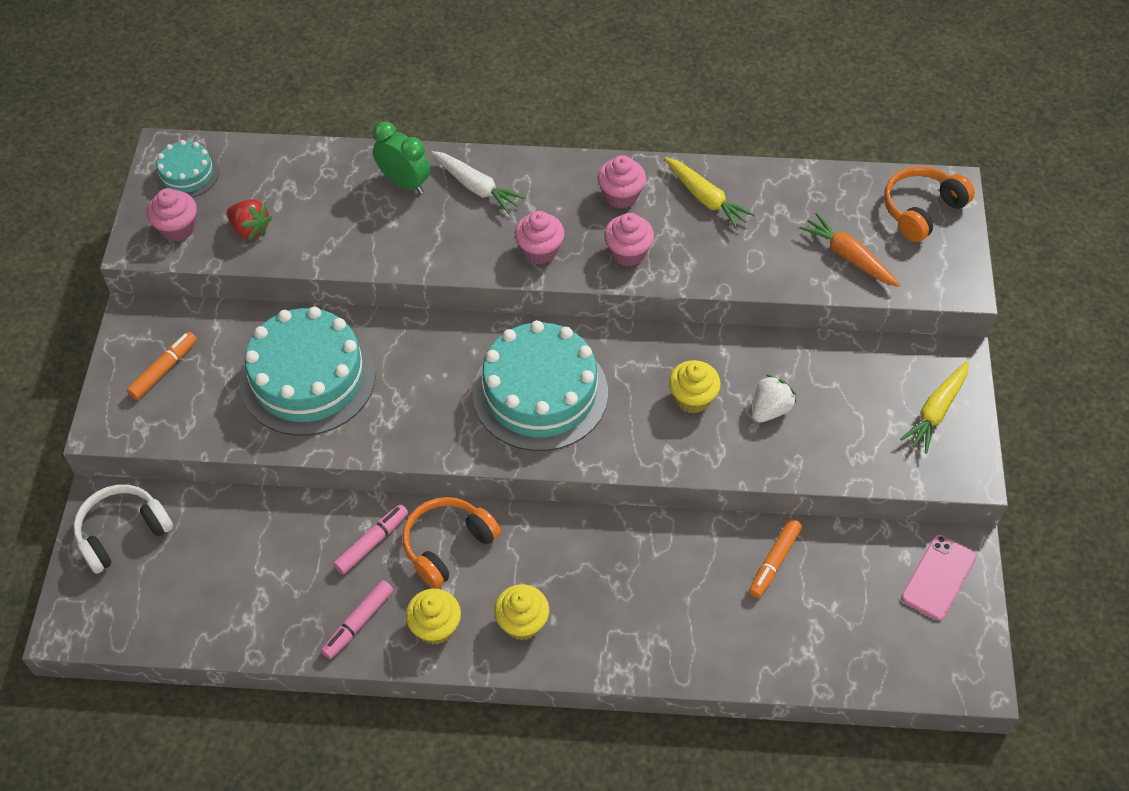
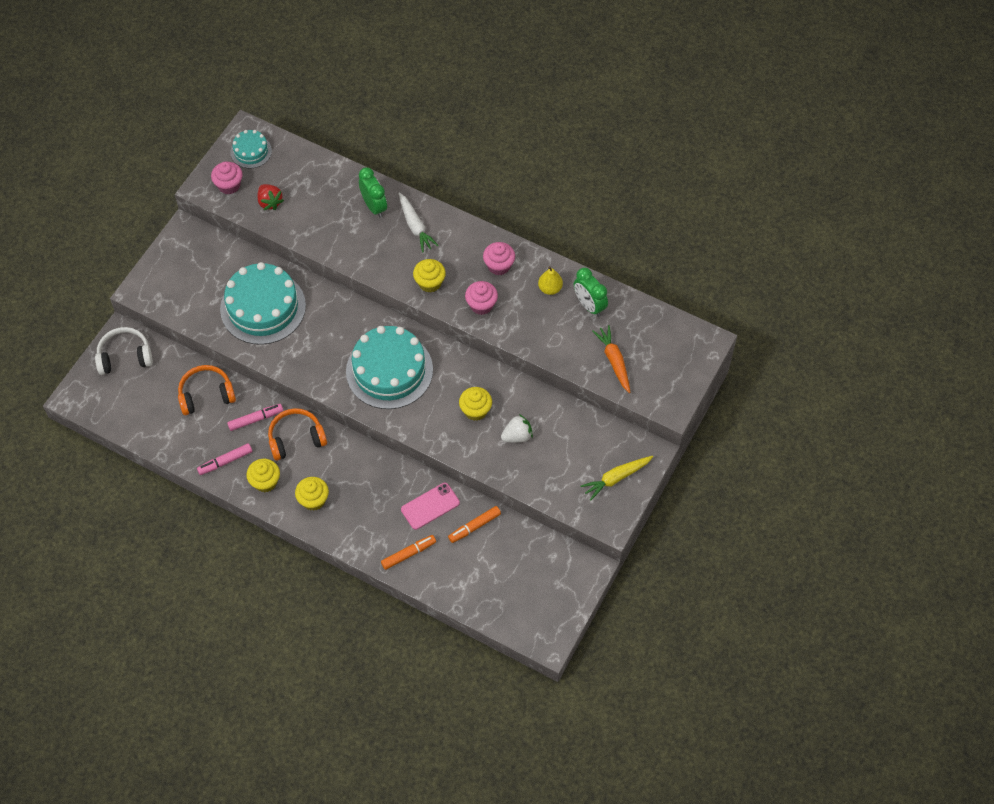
camera: 25 degrees right, 5 degrees up
(163, 370) = (186, 269): orange marker -> orange marker (408, 554)
(539, 251) = (429, 283): pink cupcake -> yellow cupcake
(706, 199) = (550, 288): yellow carrot -> yellow pear
(771, 200) = (589, 305): none -> green clock
(921, 210) = (679, 349): orange headphones -> orange headphones (206, 395)
(938, 577) = (564, 576): pink phone -> pink phone (430, 506)

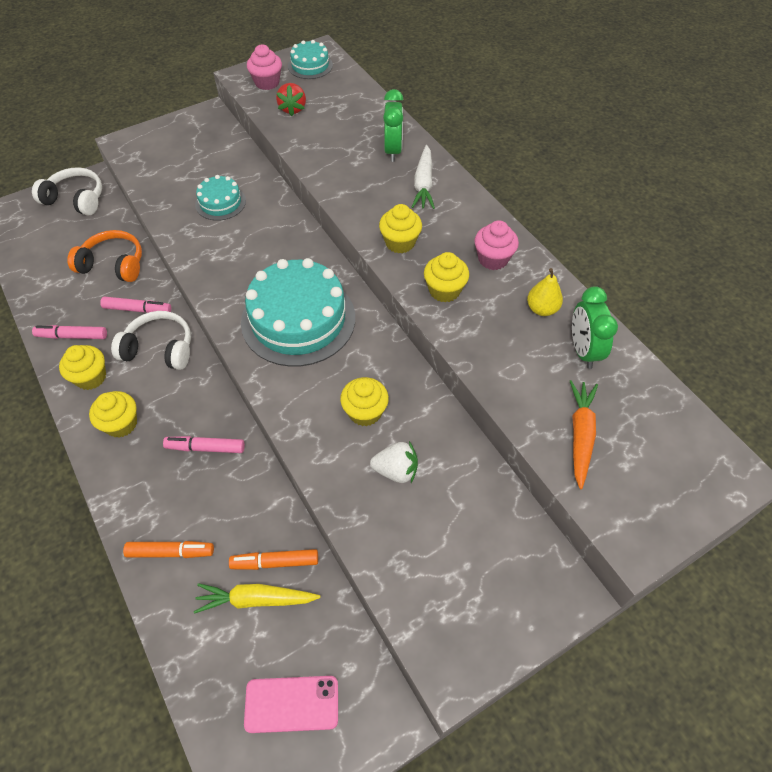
camera: 30 degrees right, 5 degrees down
(263, 307) = (220, 203): turquoise cake -> turquoise cake, size x0.50
(296, 438) = (159, 348): orange headphones -> white headphones
(382, 485) = (206, 448): none -> pink marker
(430, 506) = (241, 504): pink phone -> pink phone (292, 704)
(481, 305) = (444, 290): pink cupcake -> yellow cupcake
(616, 478) = (498, 605): yellow carrot -> yellow carrot (256, 599)

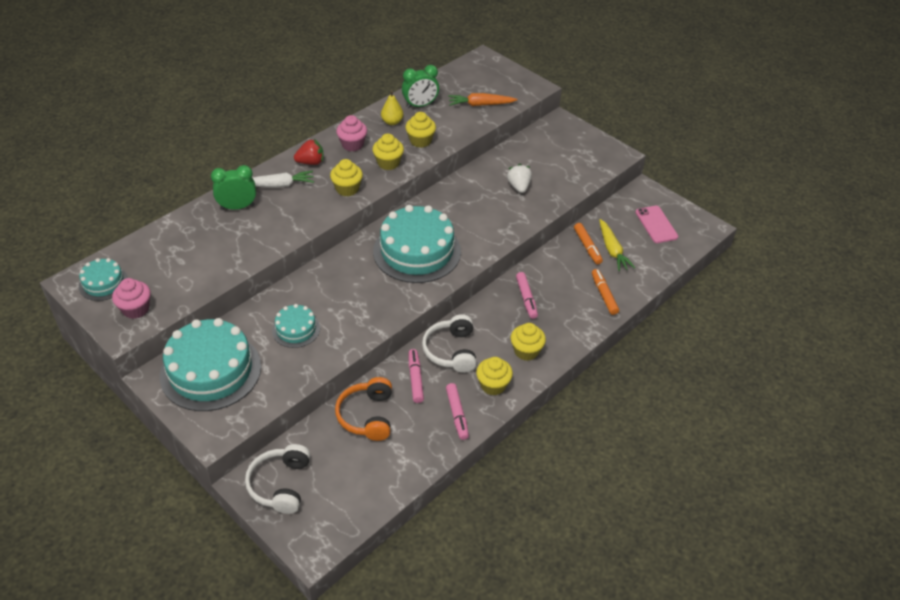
camera: 105 degrees left, 10 degrees down
(197, 144) = (210, 371): none -> turquoise cake
(293, 109) = (181, 280): red strawberry -> red strawberry (311, 162)
(365, 412) = (483, 205): yellow cupcake -> yellow cupcake (420, 141)

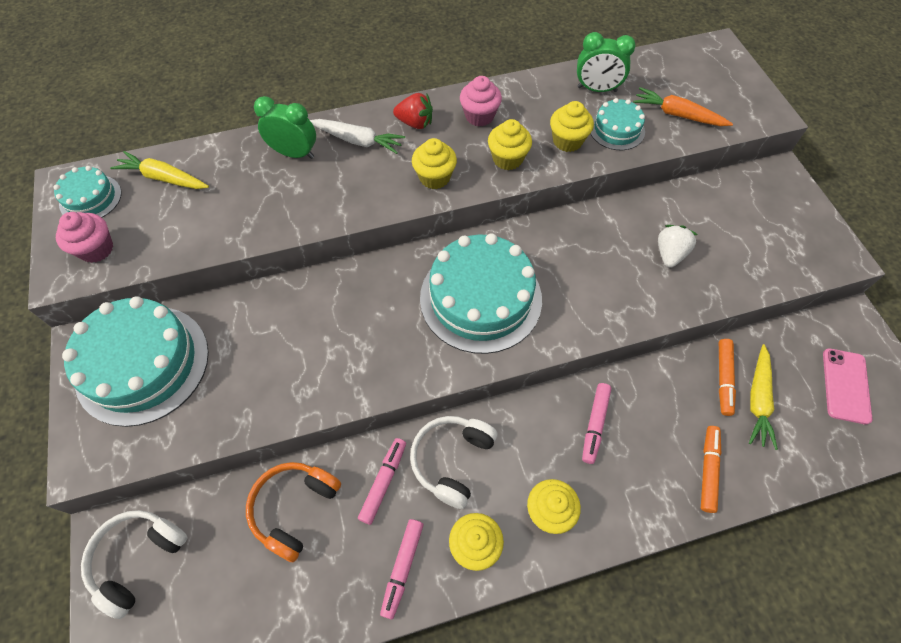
camera: 30 degrees right, 15 degrees up
(150, 253) = (163, 178): none -> yellow carrot
(296, 329) = (270, 350): turquoise cake -> turquoise cake (616, 129)
(392, 122) = (547, 101): yellow pear -> none

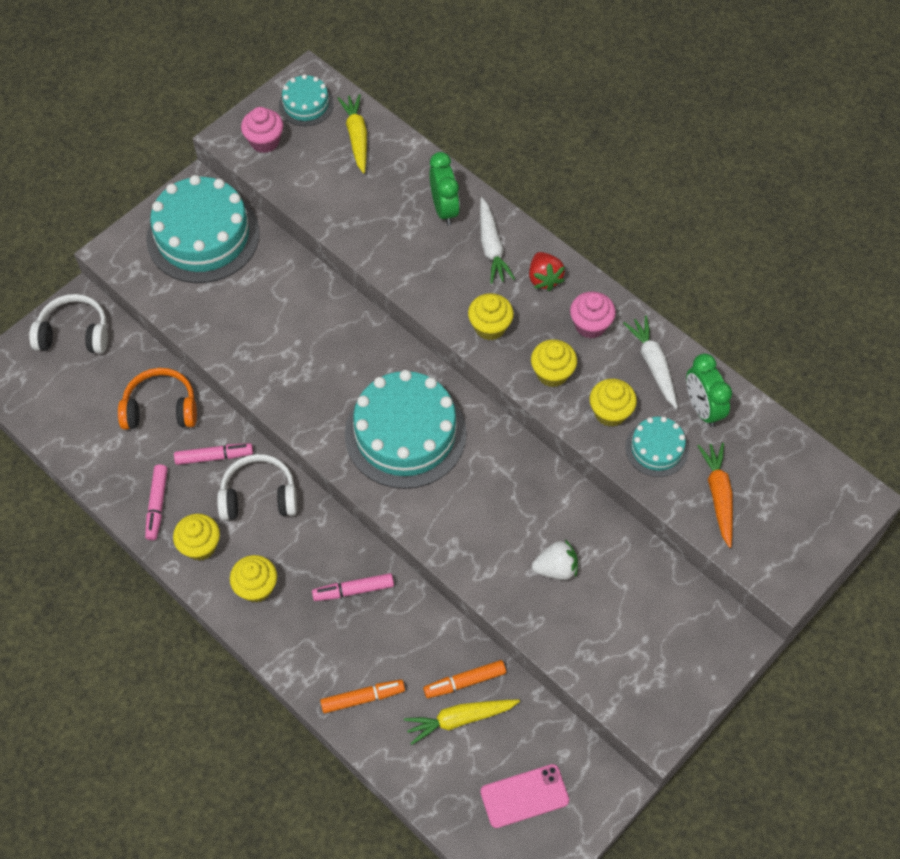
camera: 60 degrees right, 0 degrees up
(403, 567) = (157, 504): pink marker -> pink marker turned 75 degrees counterclockwise
(541, 98) = (653, 365): none -> white carrot

